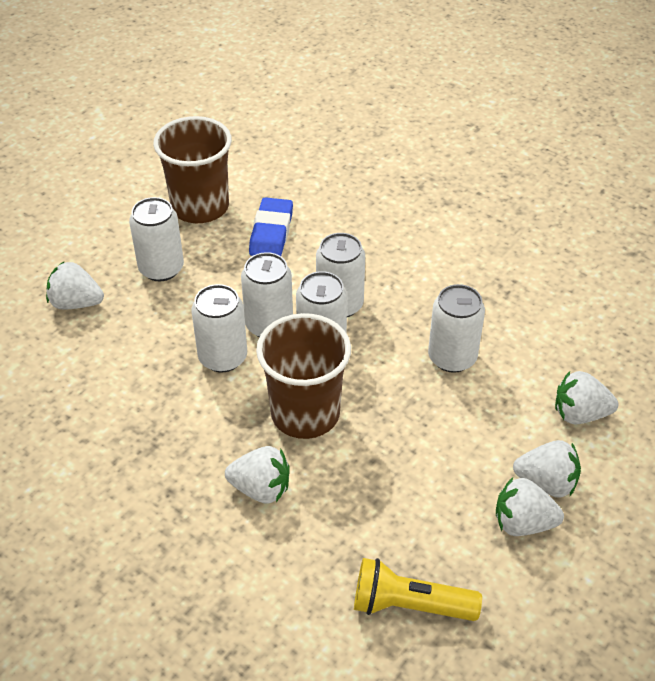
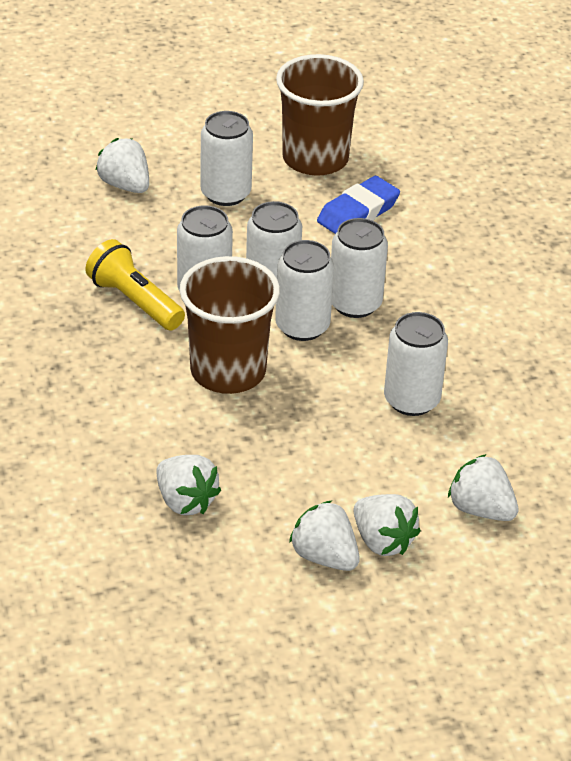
camera: 35 degrees right, 5 degrees down
(261, 489) = (130, 405): white strawberry -> white strawberry (185, 501)
(409, 605) = (160, 553): yellow flashlight -> yellow flashlight (134, 301)

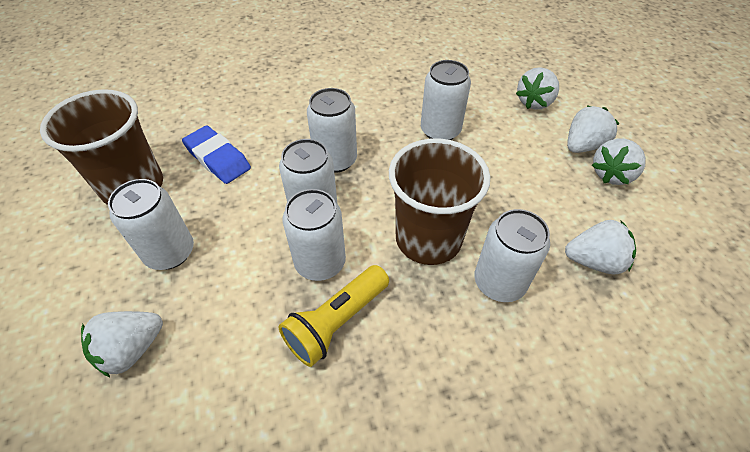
camera: 90 degrees left, 10 degrees up
(185, 501) = (594, 261): white strawberry -> white strawberry turned 45 degrees clockwise
(302, 326) = (365, 191): white can -> white can (499, 282)

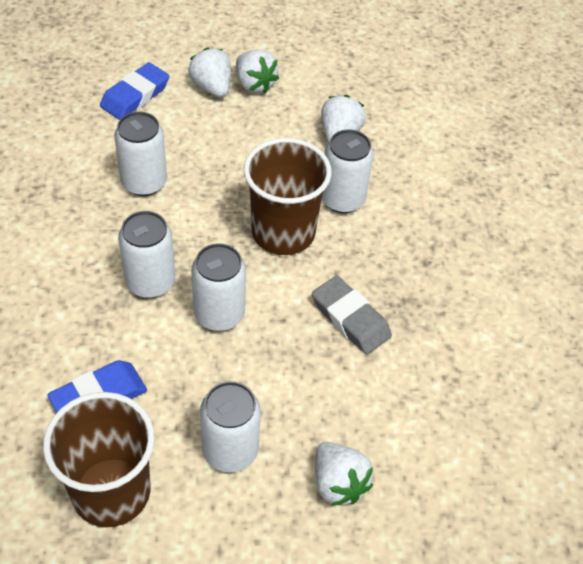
camera: 80 degrees left, 0 degrees up
(320, 262) = (284, 320): white can -> none
(336, 322) = (350, 319): yellow flashlight -> grey eraser
(534, 102) = (135, 96): white strawberry -> blue eraser

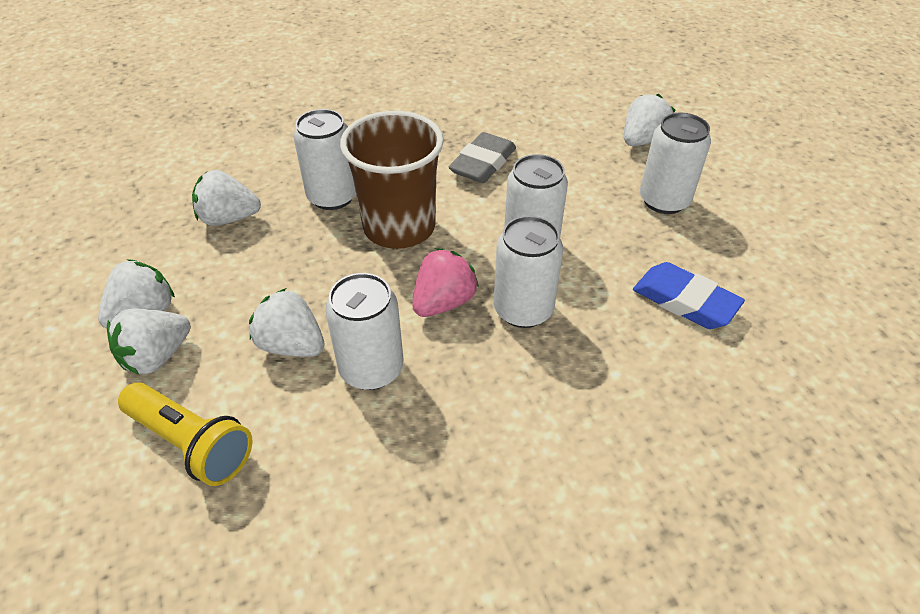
camera: 105 degrees left, 5 degrees down
(111, 492) = (763, 259): brown cup -> none
(135, 96) = (191, 443): blue eraser -> yellow flashlight
(183, 237) = (443, 302): none -> pink strawberry
(187, 148) = (292, 345): none -> white strawberry

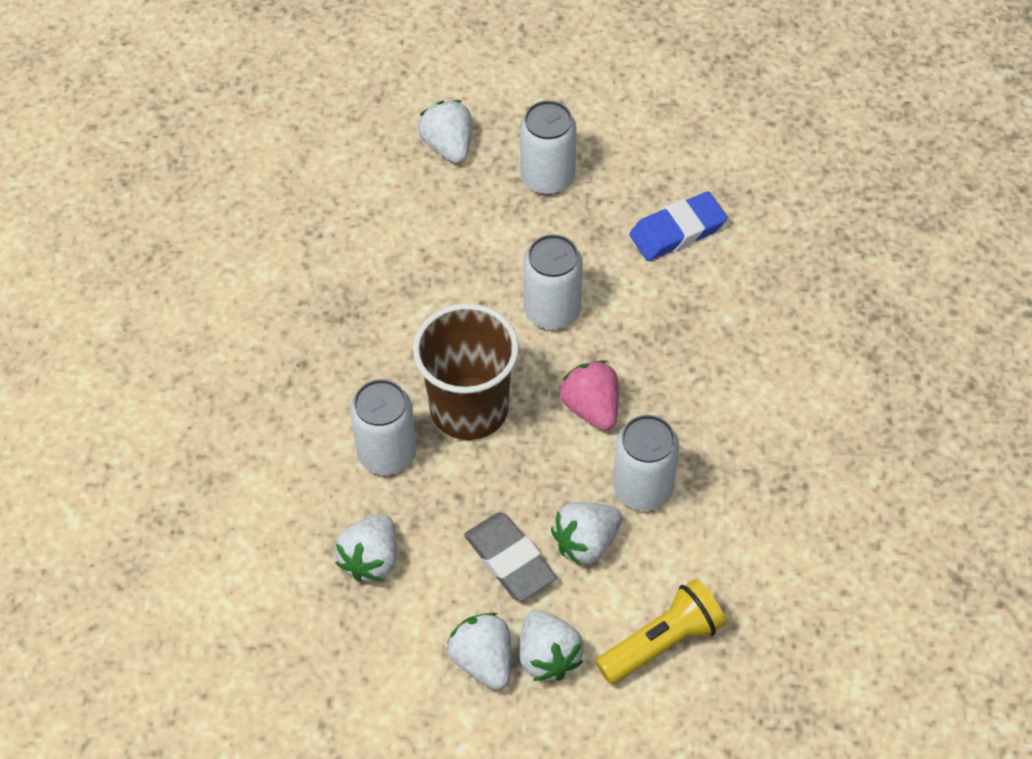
camera: 65 degrees left, 10 degrees up
(483, 163) = (407, 299): grey eraser -> grey eraser (509, 560)
(523, 310) = (630, 351): white can -> none

